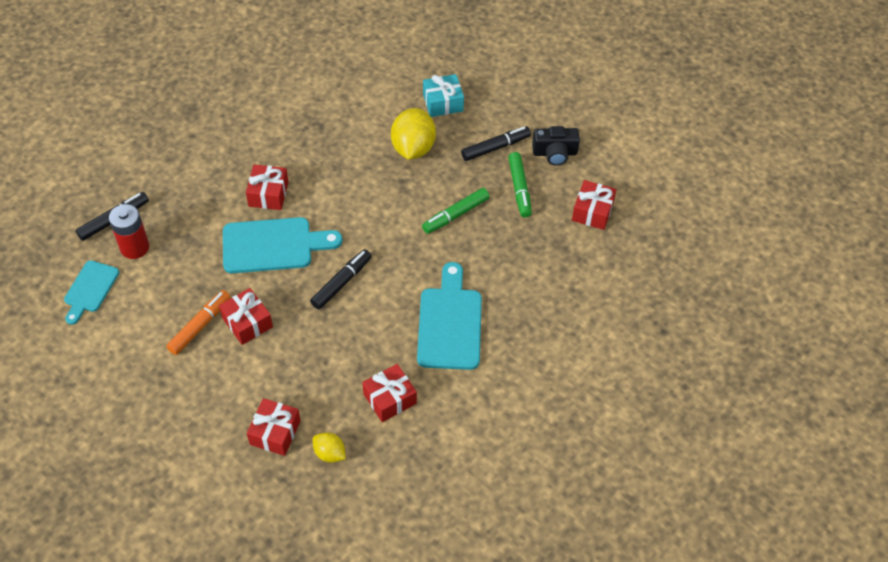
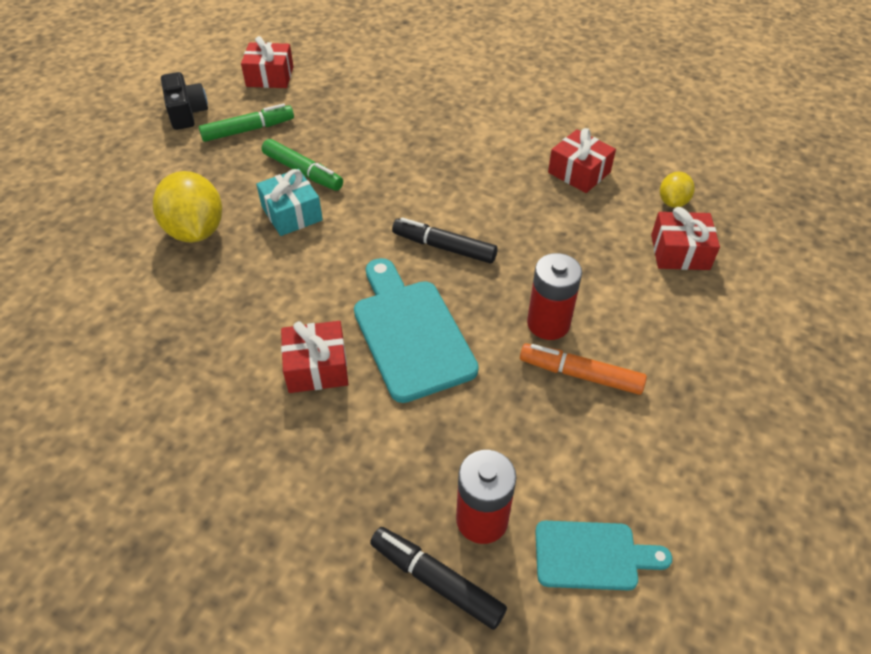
camera: 105 degrees left, 5 degrees down
(247, 322) = (548, 323): red gift -> red battery
(413, 148) = (196, 230): yellow lemon -> yellow lemon turned 75 degrees clockwise
(443, 103) = (104, 219): turquoise gift -> turquoise gift (292, 213)
(450, 323) = (460, 148): turquoise cutting board -> none
(495, 148) = (184, 158): black marker -> none

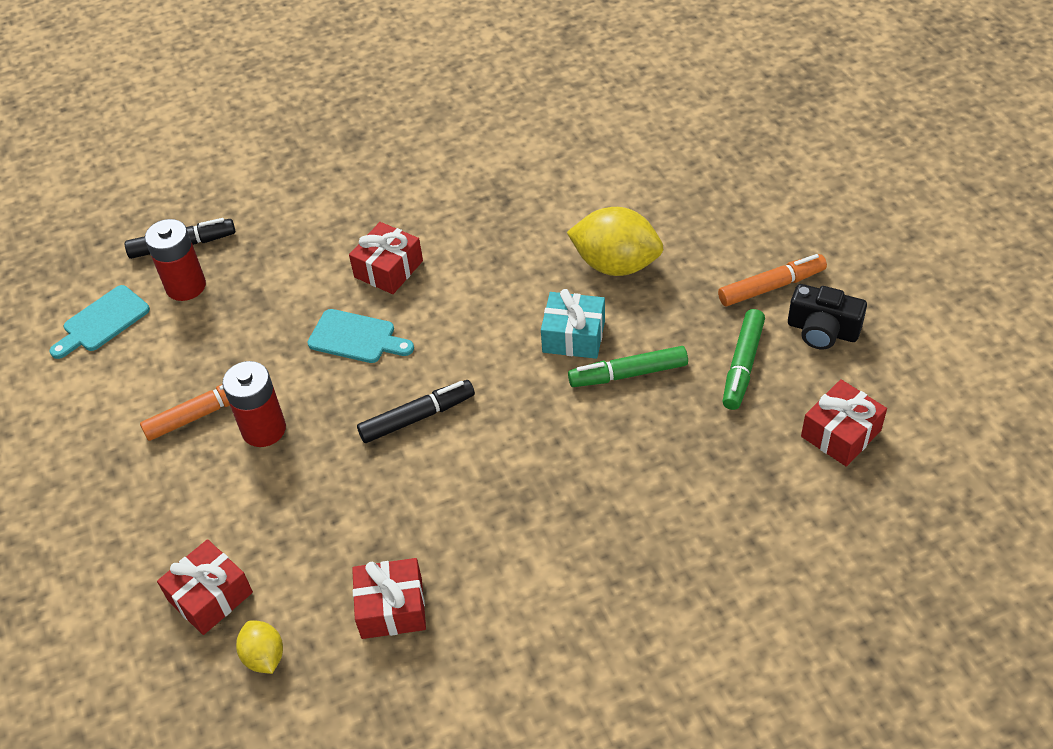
camera: 135 degrees right, 0 degrees up
(160, 148) = (771, 287): none -> orange marker
(410, 333) = (356, 338): turquoise cutting board -> turquoise cutting board, size x0.61

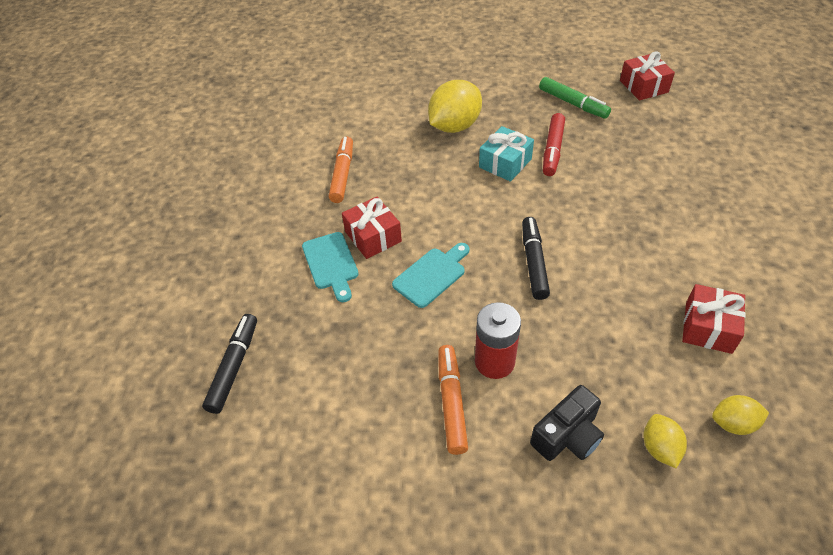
camera: 65 degrees left, 0 degrees up
(102, 322) = (283, 460): turquoise cutting board -> turquoise cutting board (331, 264)
(186, 286) = (289, 377): red battery -> none
(210, 596) = (659, 448): red gift -> yellow lemon
(628, 374) = (552, 150): green marker -> red marker
(771, 287) = (518, 74): orange marker -> orange marker (342, 174)
(822, 330) = (564, 68): black camera -> black camera (567, 436)

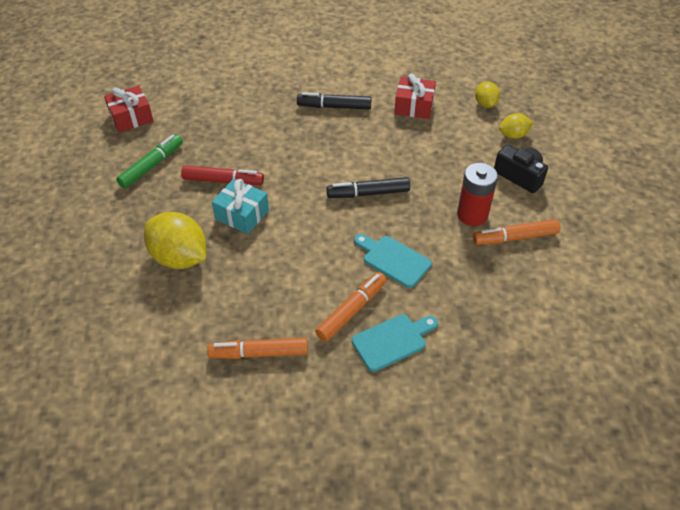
camera: 100 degrees left, 0 degrees up
(234, 366) = (530, 398): black marker -> black marker (334, 107)
(373, 236) = (352, 310): red gift -> orange marker

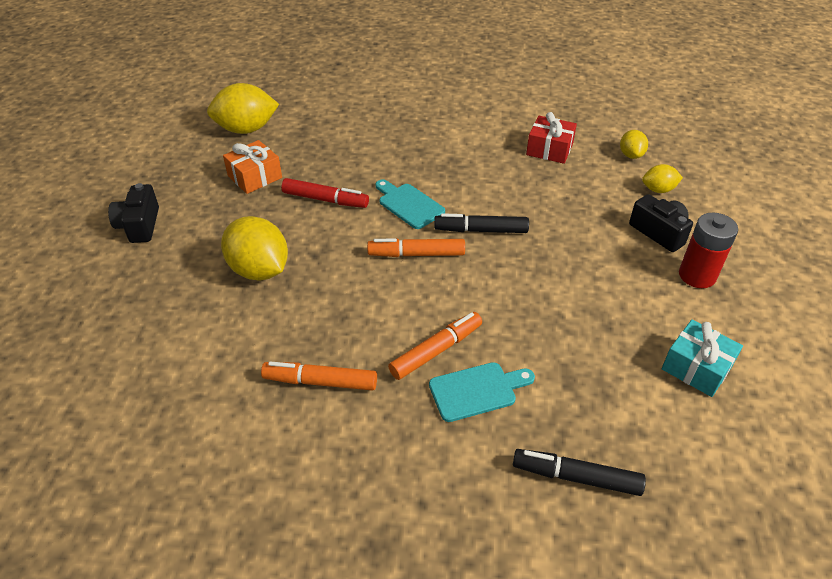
camera: 10 degrees right, 5 degrees down
(56, 228) = (139, 225): none -> black camera
(131, 117) = (246, 129): red gift -> yellow lemon
(152, 166) = (255, 177): green marker -> orange gift
(242, 214) = (337, 235): turquoise gift -> turquoise gift (696, 368)
(334, 107) = (461, 141): black marker -> black marker (576, 477)
(393, 259) = (495, 302): turquoise cutting board -> turquoise cutting board (409, 204)
(472, 214) = (596, 266): red battery -> red battery (697, 275)
(515, 237) = (643, 297): orange marker -> orange marker (416, 254)

